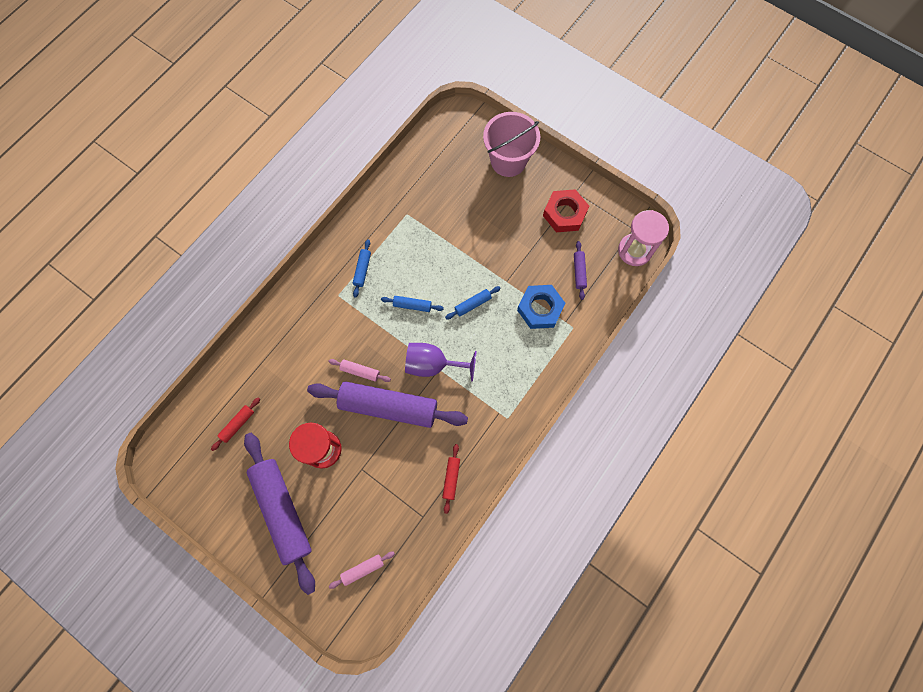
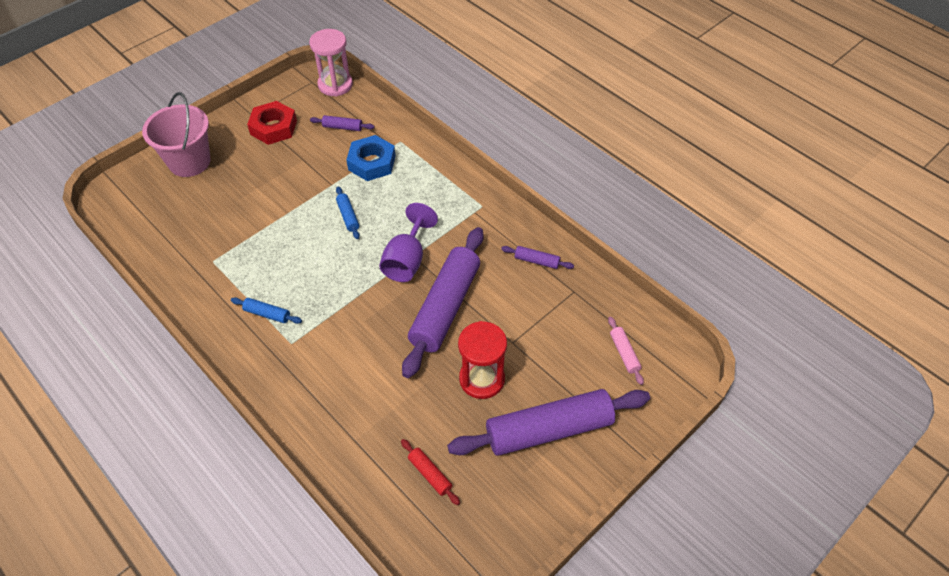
camera: 80 degrees left, 20 degrees down
(360, 371) = (396, 330): pink rolling pin -> none
(412, 305) = (330, 270): blue rolling pin -> none
(451, 478) = (537, 261): red rolling pin -> purple rolling pin

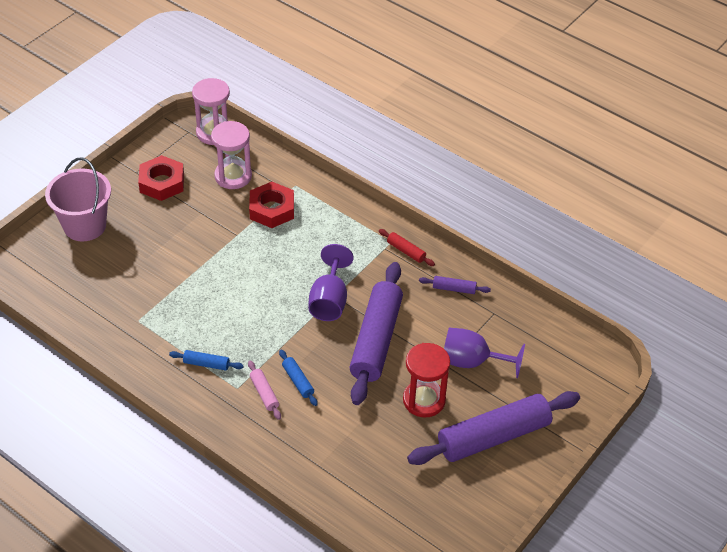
camera: 10 degrees left, 5 degrees down
(342, 127) = (233, 176): purple rolling pin -> pink hourglass
(348, 216) = (261, 264): blue rolling pin -> blue rolling pin (298, 381)
(372, 163) = (272, 209): blue nut -> red nut
(430, 474) = (394, 486): red rolling pin -> red rolling pin (406, 251)
(541, 342) = (472, 362): none -> purple goblet
(624, 353) = (550, 363): pink rolling pin -> pink rolling pin (264, 393)

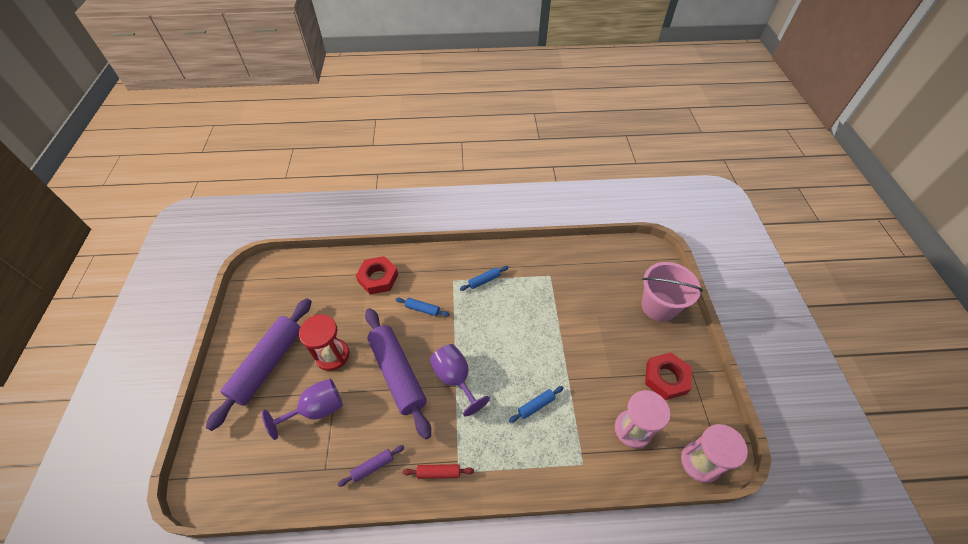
camera: 140 degrees right, 5 degrees up
(264, 393) = (435, 288): pink rolling pin -> none
(272, 209) = (572, 423): red nut -> red nut (378, 278)
(285, 237) = (536, 406): none -> blue rolling pin

